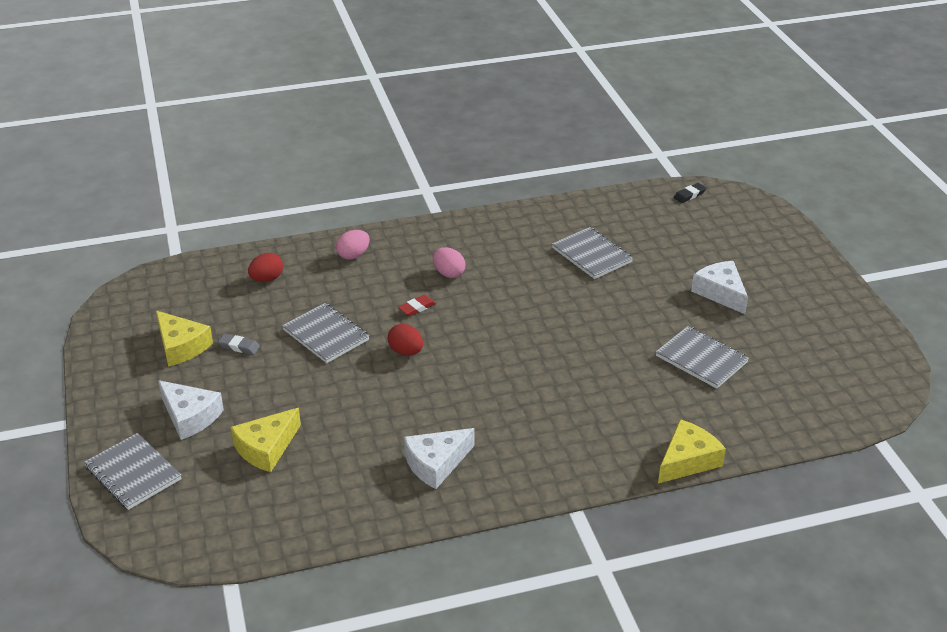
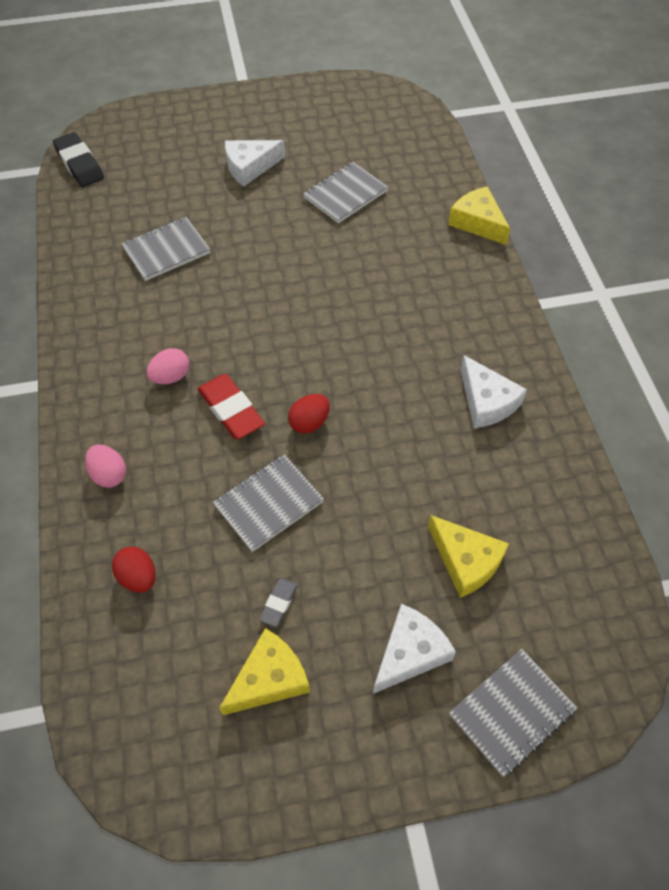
camera: 85 degrees left, 20 degrees up
(417, 308) = (231, 410): red eraser -> red eraser, size x1.89
(689, 195) = (79, 164): black eraser -> black eraser, size x1.89

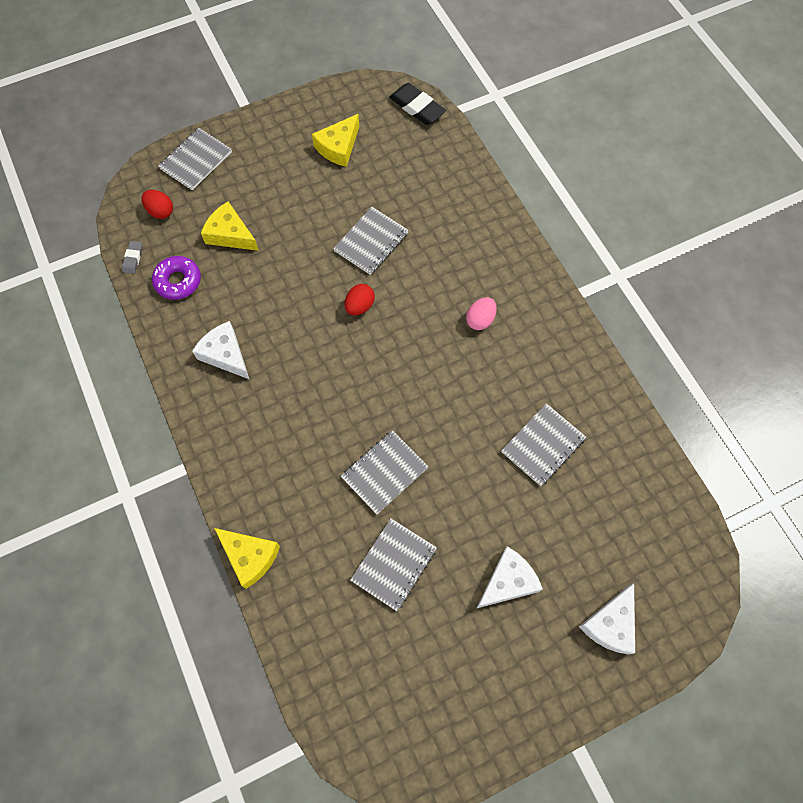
camera: 165 degrees right, 10 degrees up
(79, 164) = (689, 541): black eraser -> black eraser (417, 107)
(109, 474) = (489, 237): pink egg -> none
(138, 577) = (438, 181): red egg -> red egg (161, 211)
(231, 410) = (422, 303): red eraser -> none
(279, 603) = (345, 185): grey eraser -> grey eraser (133, 258)
(332, 259) = (384, 472): none -> grey notebook
(410, 653) = (259, 176): white cheese -> white cheese (610, 624)
(544, 507) = (178, 281): none -> purple donut

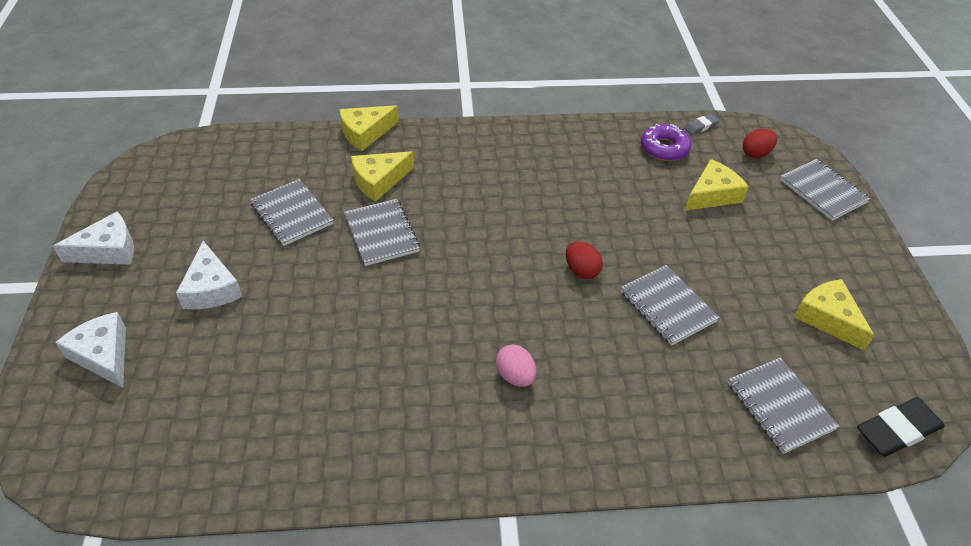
camera: 110 degrees right, 20 degrees down
(133, 258) = (701, 126): grey eraser -> grey eraser turned 60 degrees counterclockwise
(225, 354) = (567, 160): white cheese -> white cheese (108, 250)
(317, 508) = (379, 181): none -> yellow cheese
(543, 445) = (323, 375): grey notebook -> grey notebook (780, 406)

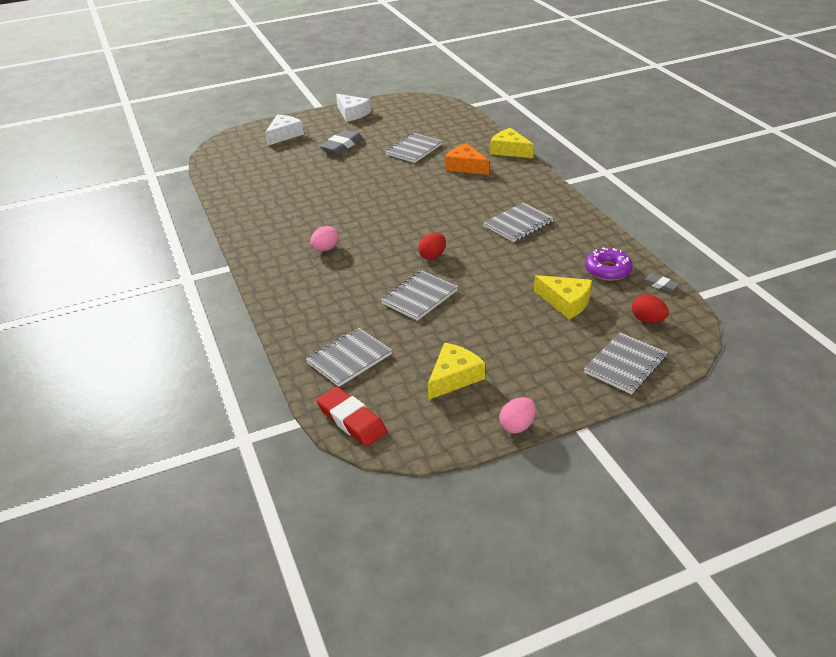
camera: 75 degrees right, 10 degrees down
(211, 288) = (342, 145): white cheese -> grey eraser
(379, 181) = (465, 167): yellow cheese -> orange cheese
(381, 234) = (417, 180): grey notebook -> grey notebook (518, 224)
(897, 430) = (352, 420): black eraser -> red eraser
(909, 292) = (517, 426): none -> pink egg

